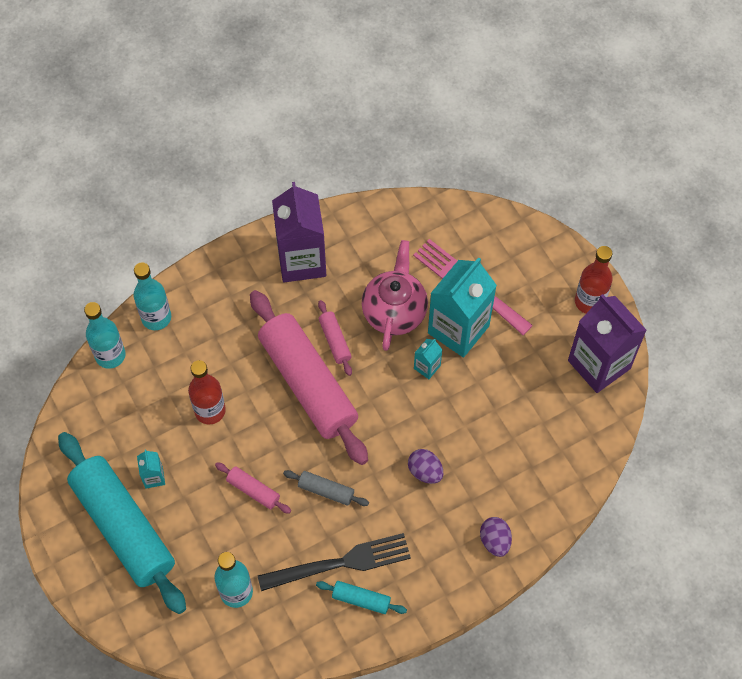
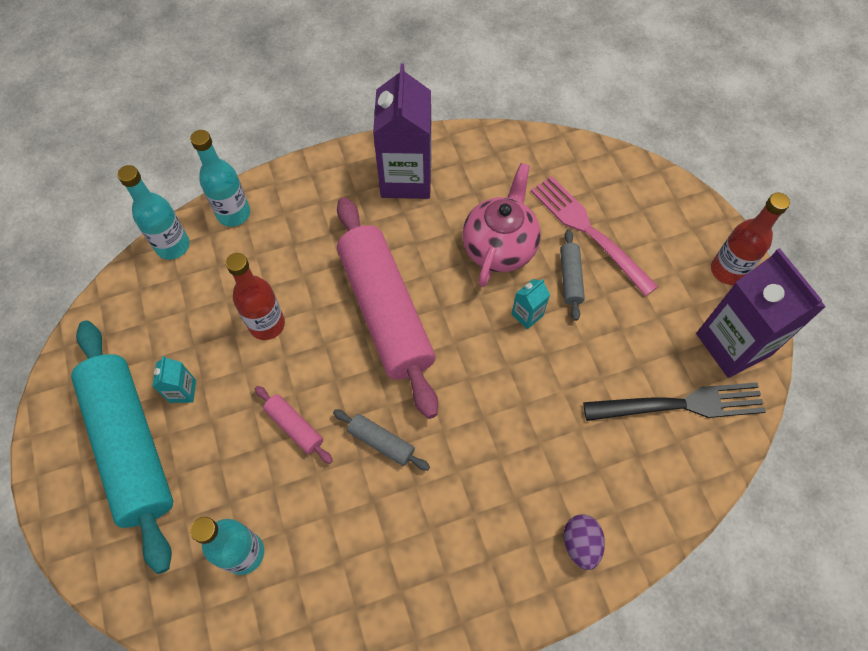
camera: 10 degrees right, 0 degrees up
(335, 341) = (426, 269): pink rolling pin -> none
(340, 563) = (380, 538): black fork -> black fork (680, 404)
(361, 600) = (397, 592): turquoise rolling pin -> none
(425, 471) = (505, 439): purple egg -> none
(458, 329) = (570, 278): turquoise carton -> grey rolling pin

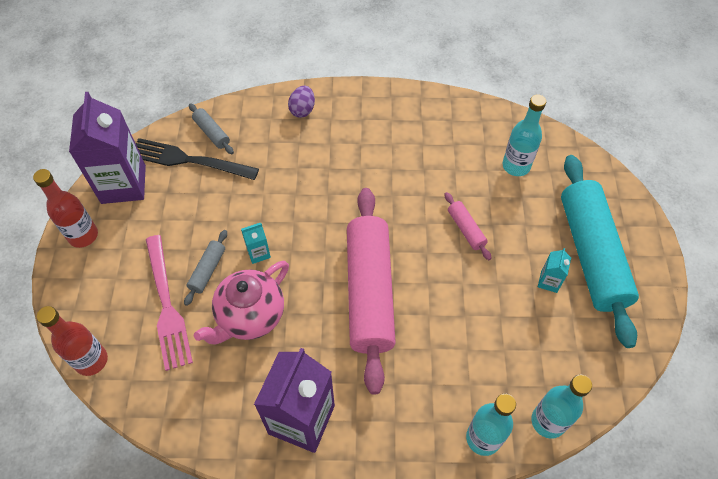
camera: 160 degrees left, 5 degrees down
(267, 324) = (471, 314): red bottle -> red bottle (91, 360)
(381, 442) = (406, 200): grey rolling pin -> grey rolling pin (211, 133)

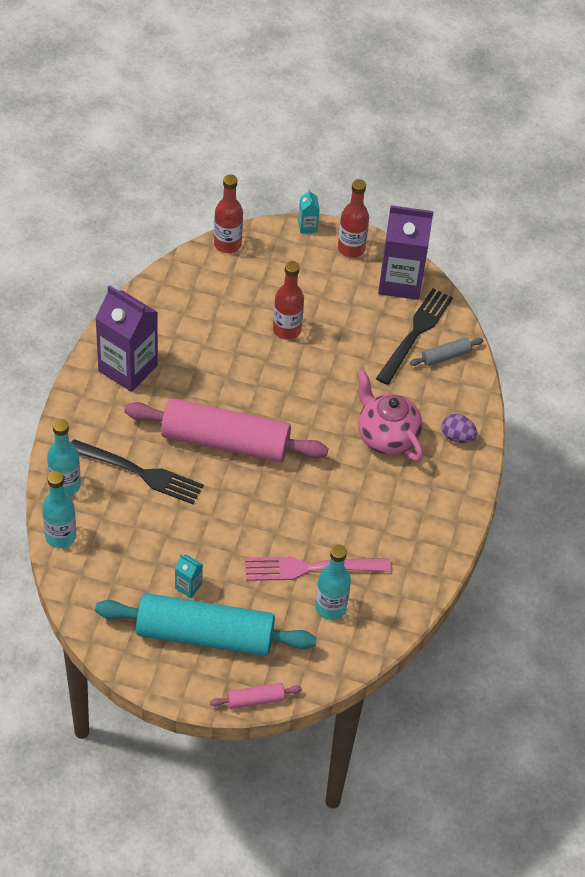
camera: 100 degrees right, 5 degrees down
(167, 305) = (261, 297): pink fork -> pink fork (311, 568)
(208, 270) = (287, 329): grey rolling pin -> red bottle
(250, 316) = (231, 351): pink teapot -> pink teapot (386, 436)
(258, 253) = (293, 368): turquoise carton -> turquoise carton (307, 226)
(437, 364) = (140, 472): none -> black fork
(466, 229) = (267, 537): pink rolling pin -> pink rolling pin (255, 699)

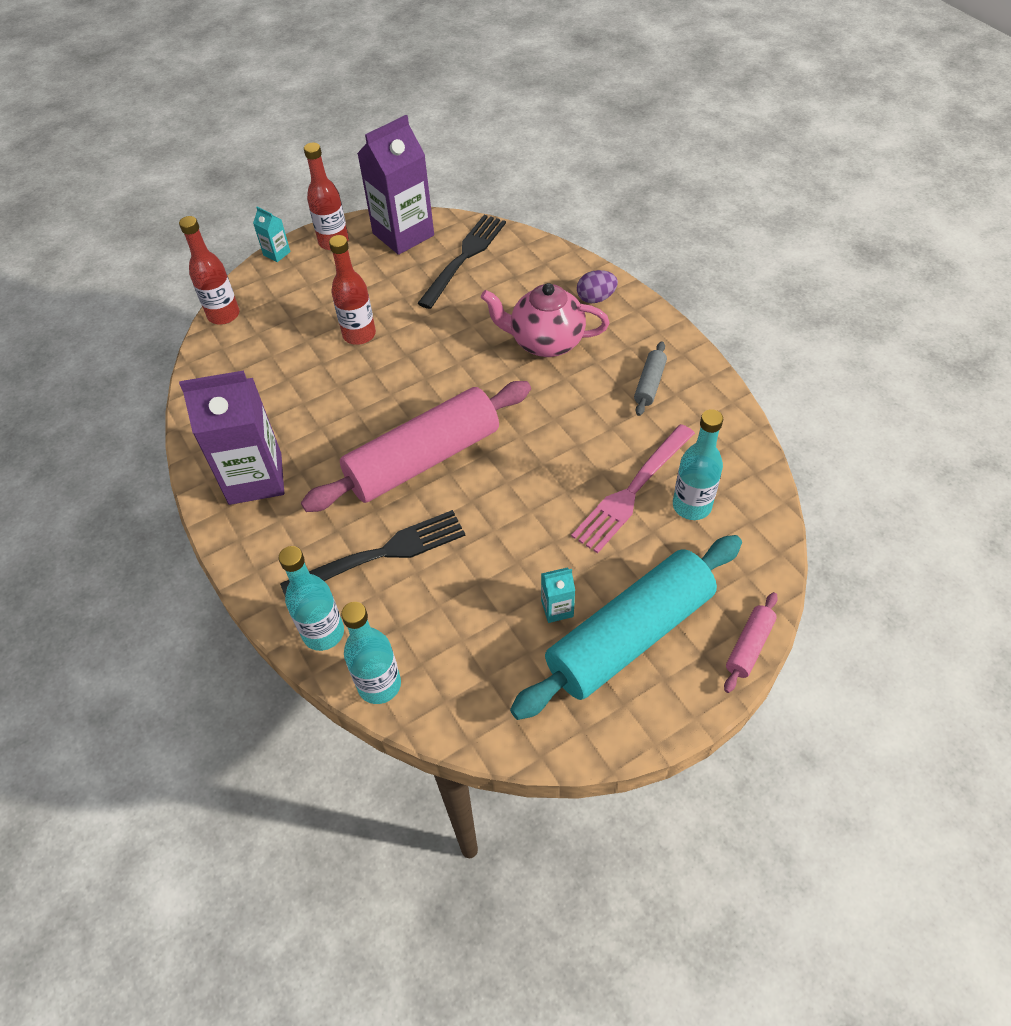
camera: 40 degrees left, 0 degrees up
(415, 333) = (464, 258): black fork -> black fork turned 45 degrees clockwise
(445, 356) = (508, 254): grey rolling pin -> grey rolling pin (649, 384)

